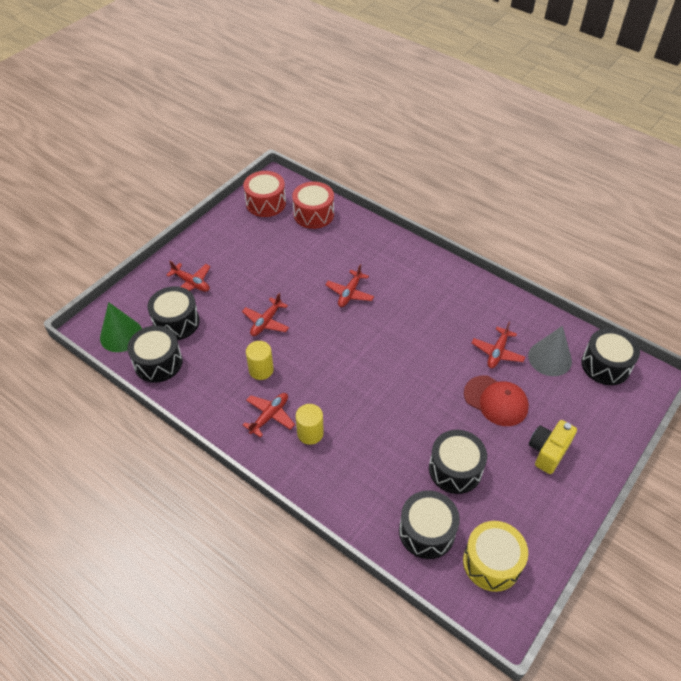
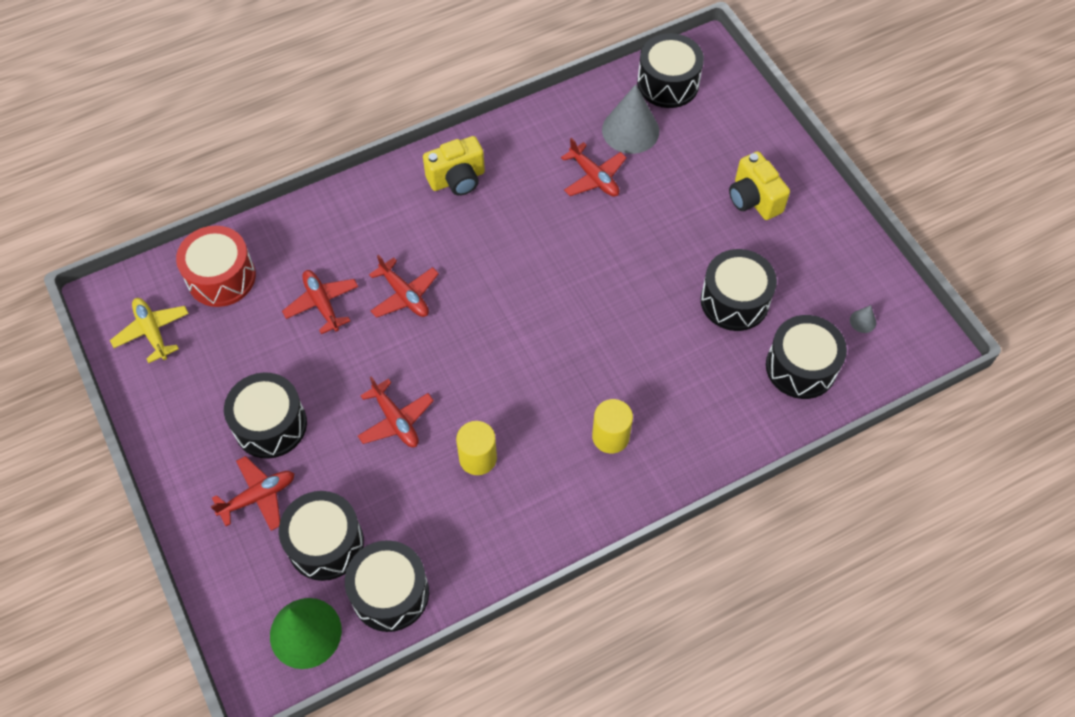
camera: 65 degrees left, 10 degrees up
(236, 270) = (270, 425): none -> black drum
(266, 203) = (152, 332): red drum -> yellow plane
(269, 416) = (560, 475): red plane -> red plane (322, 304)
(445, 285) = (457, 179): none -> yellow camera
(491, 562) = (863, 321): yellow drum -> grey cone
(496, 401) = (662, 214): red cap -> none

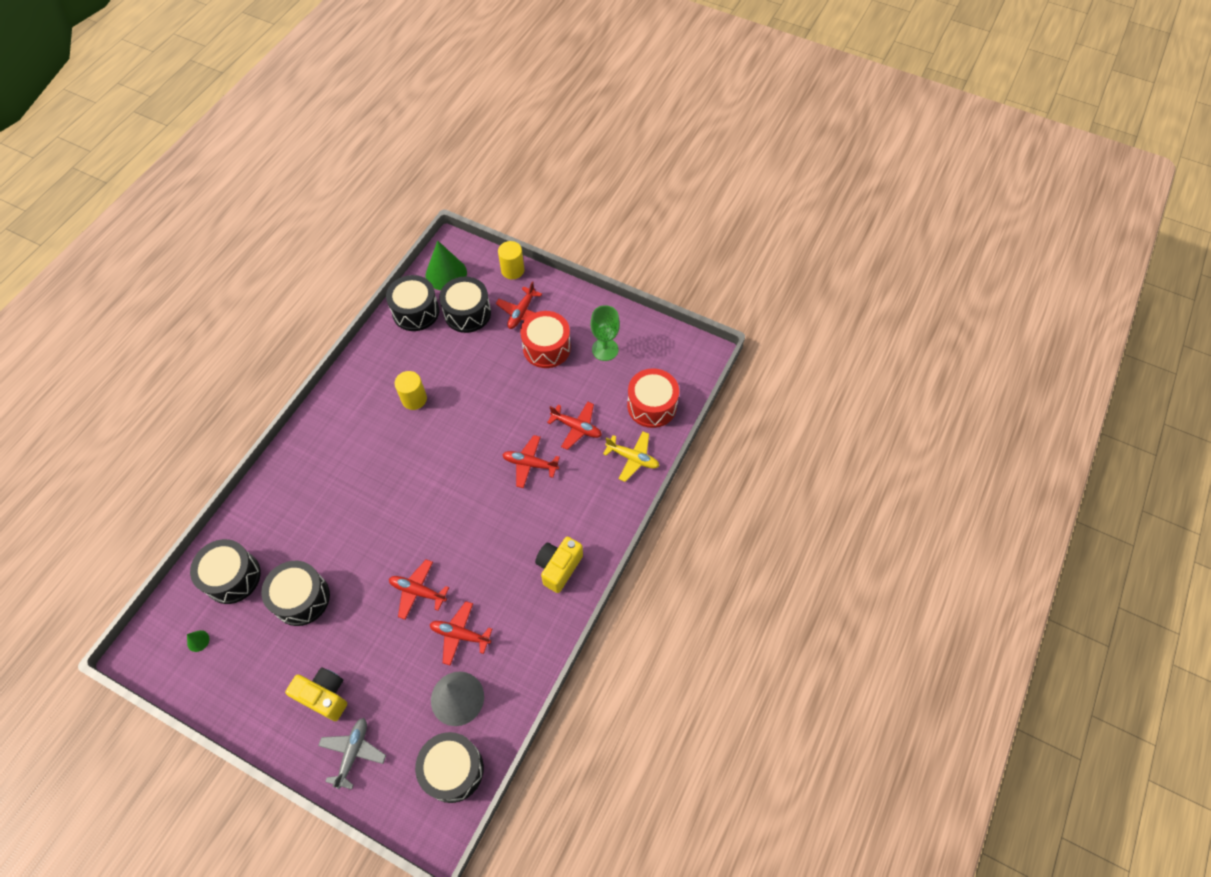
camera: 145 degrees right, 0 degrees up
(152, 332) = (659, 353): yellow plane -> yellow plane (632, 458)
(207, 377) = (605, 349): none -> green goblet
(270, 425) = (546, 347): black drum -> red drum
(395, 420) = (477, 390): red plane -> red plane (418, 591)
(610, 436) = (340, 457): yellow cylinder -> yellow cylinder (512, 270)
(749, 142) = (353, 753): none -> grey plane
(863, 321) = (198, 641): grey cone -> green cone

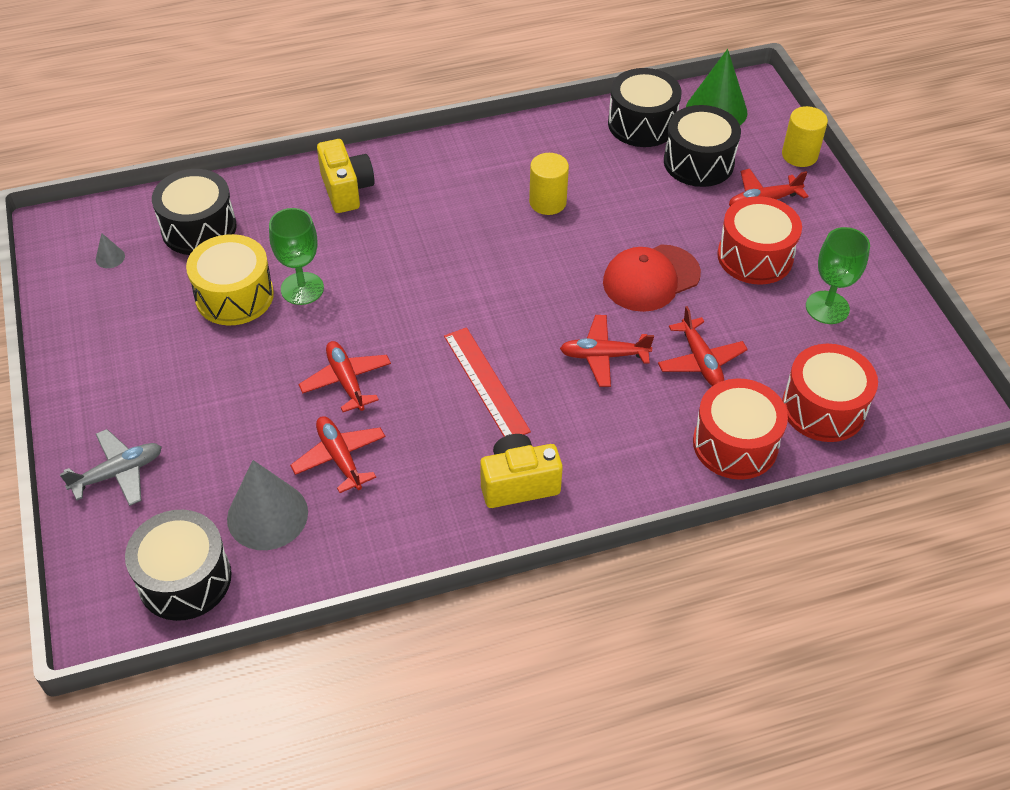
camera: 45 degrees right, 10 degrees down
(198, 641) = (110, 257): green cone -> grey cone
(301, 598) = (234, 296): black drum -> yellow drum
(325, 696) = (153, 399): yellow camera -> yellow camera (346, 190)
(335, 561) = (302, 288): none -> green goblet
(489, 529) = (485, 383): none -> red ruler
(510, 401) = (651, 278): none -> red cap
(530, 464) = (604, 356): red plane -> red plane turned 60 degrees counterclockwise
(632, 458) = (735, 444): yellow plane -> red drum

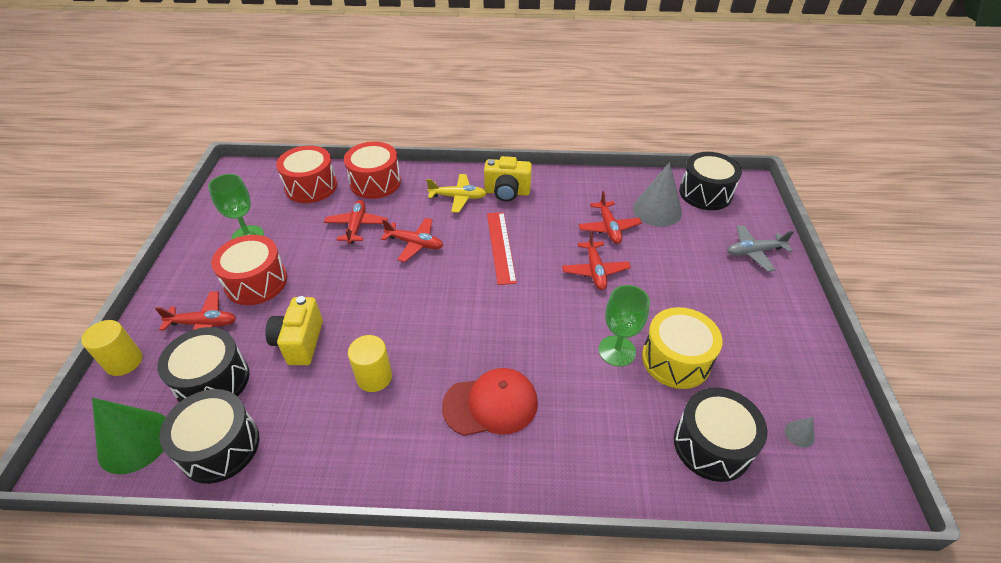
camera: 160 degrees left, 5 degrees down
(346, 190) = (555, 450): yellow camera -> yellow camera (300, 342)
(590, 451) = (458, 197): none -> yellow plane
(651, 278) = (343, 286): red cap -> red cap (491, 404)

